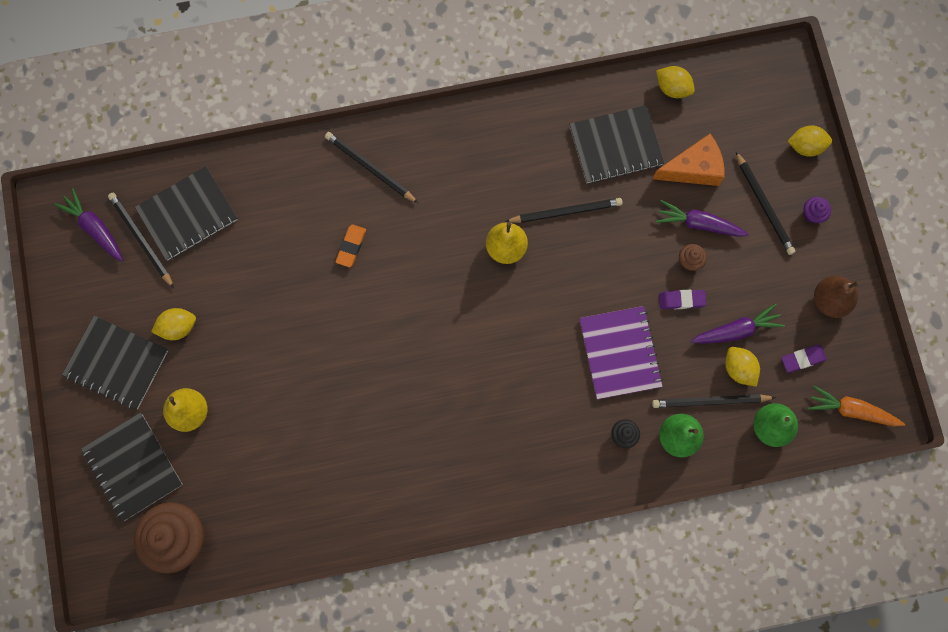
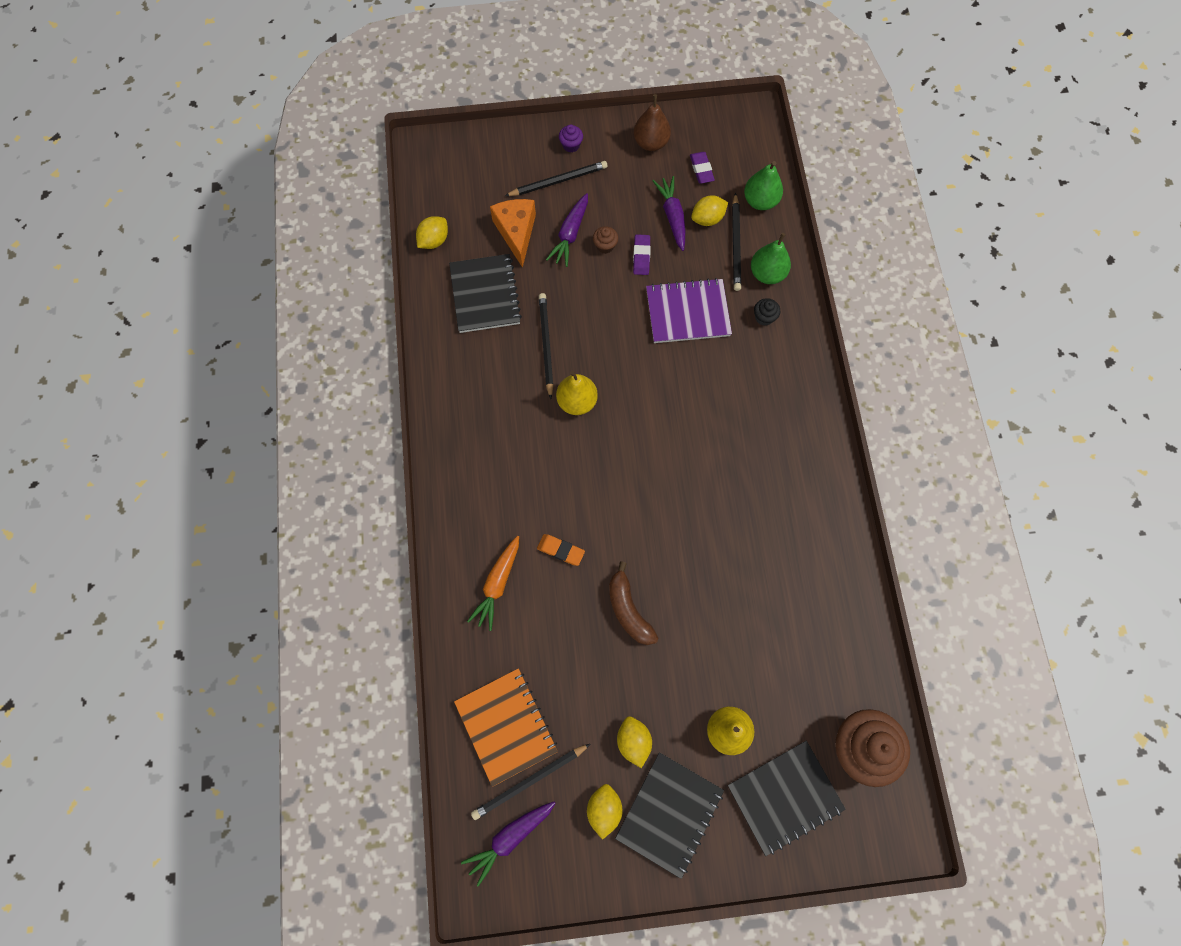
camera: 85 degrees left, 5 degrees down
(187, 215) = (506, 726): black notebook -> orange notebook
(297, 314) = (628, 610): none -> brown banana
(370, 168) = (477, 526): black pencil -> none
(805, 146) = (507, 142): yellow lemon -> yellow lemon (604, 809)
(851, 410) = (747, 140): orange carrot -> orange carrot (497, 584)

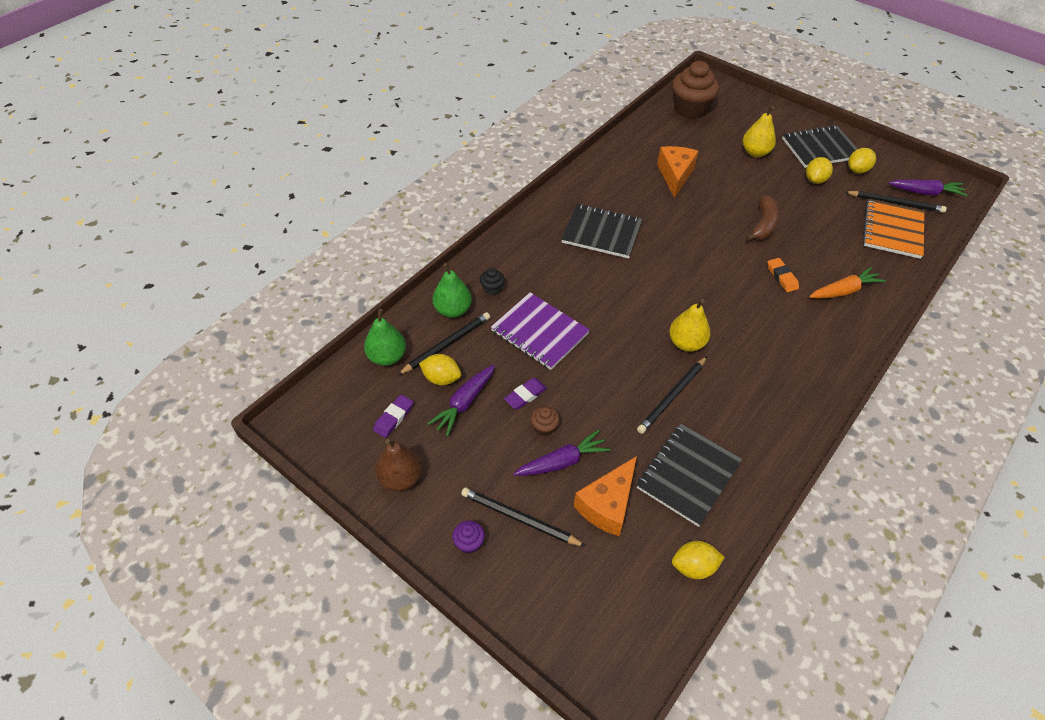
camera: 135 degrees left, 20 degrees down
(767, 604) = (675, 175): none -> orange cheese
(784, 797) = (750, 119): black notebook -> black notebook (601, 233)

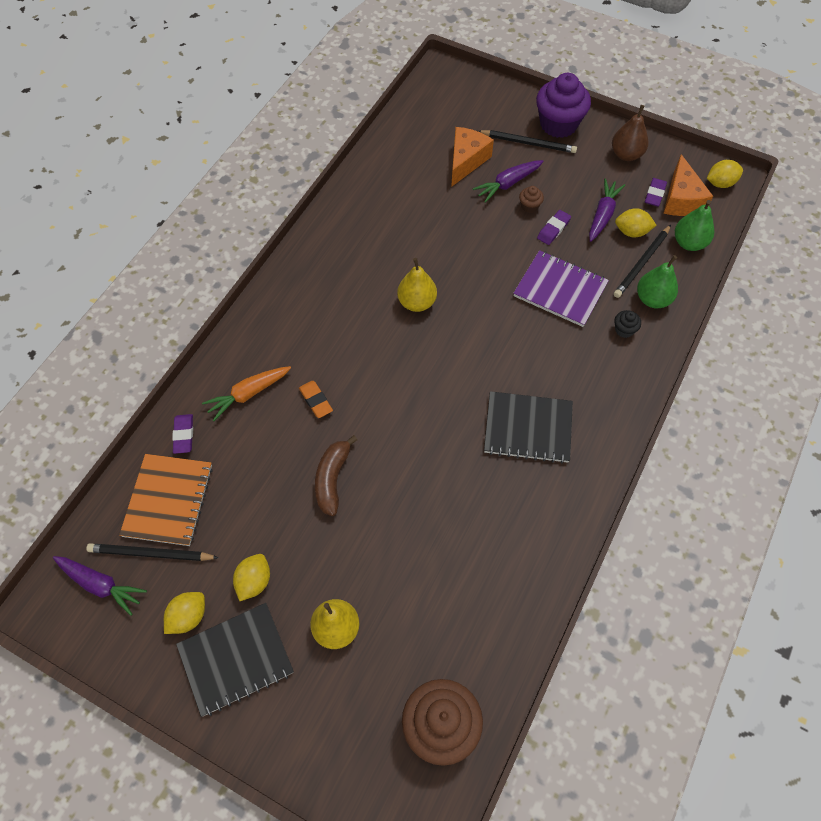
camera: 170 degrees right, 10 degrees up
(469, 543) = (558, 124): purple cupcake -> purple cupcake, size x2.32
(672, 396) = (425, 249): black pencil -> none
(675, 175) = (450, 552): orange cheese -> orange cheese (681, 199)
(688, 475) = (407, 190): black notebook -> none
(694, 567) = (399, 134): yellow lemon -> yellow lemon (720, 183)
(894, 269) = (184, 435): none -> purple eraser
(925, 192) = (101, 585): purple carrot -> purple carrot turned 150 degrees counterclockwise

